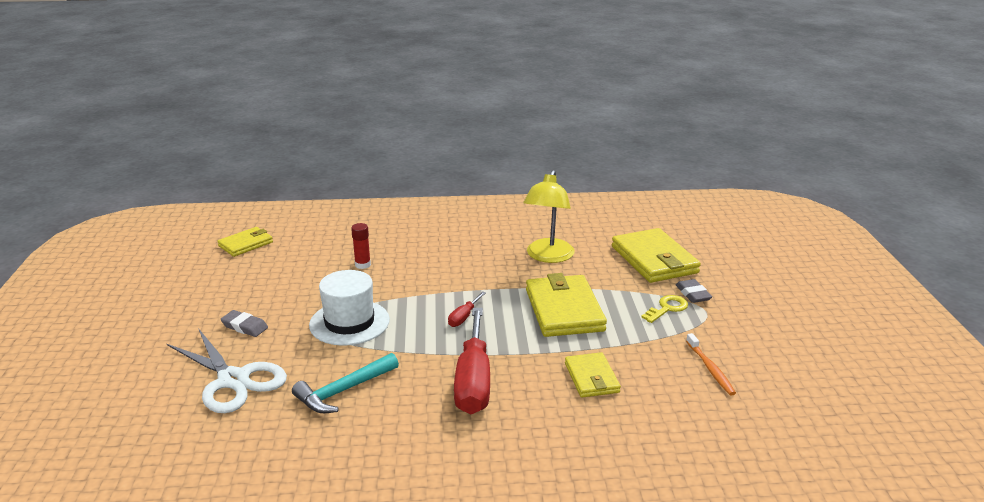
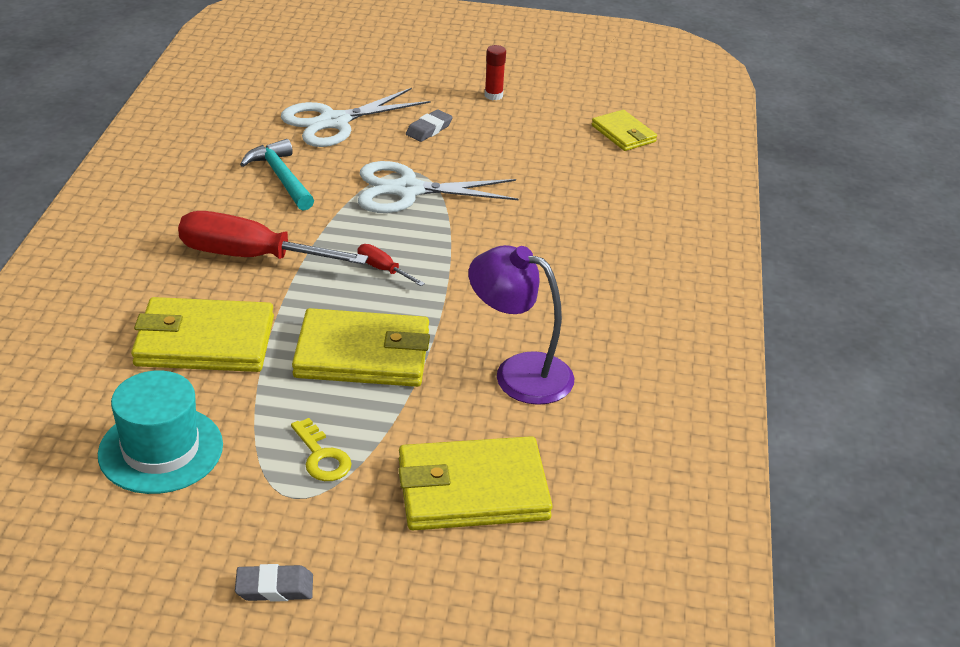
camera: 100 degrees right, 10 degrees up
(349, 322) = (408, 190): white hat -> white scissors
(362, 265) = (544, 210): red glue stick -> red glue stick (493, 95)
(548, 256) = (519, 373): yellow lamp -> purple lamp
(591, 378) = (204, 341): yellow wallet -> yellow wallet, size x1.73
(693, 294) = (348, 500): grey eraser -> grey eraser (274, 587)
(710, 369) = (161, 450): orange toothbrush -> turquoise hat

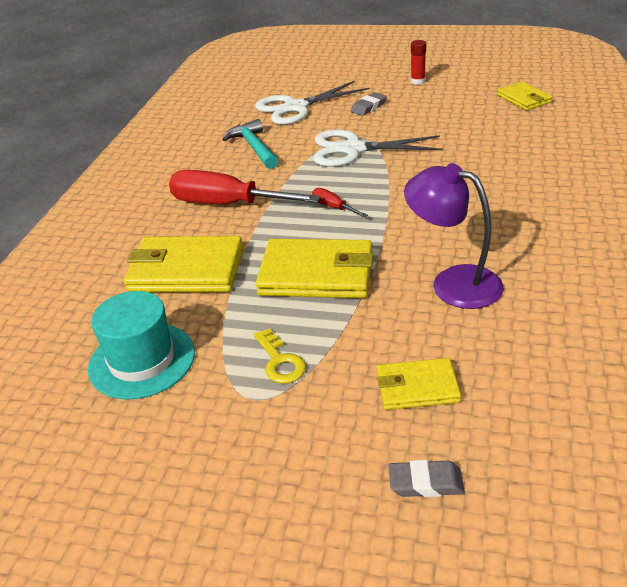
camera: 10 degrees right, 0 degrees up
(274, 587) = (233, 486): grey eraser -> grey eraser (425, 483)
(472, 490) = (417, 387): yellow wallet -> yellow wallet, size x0.58

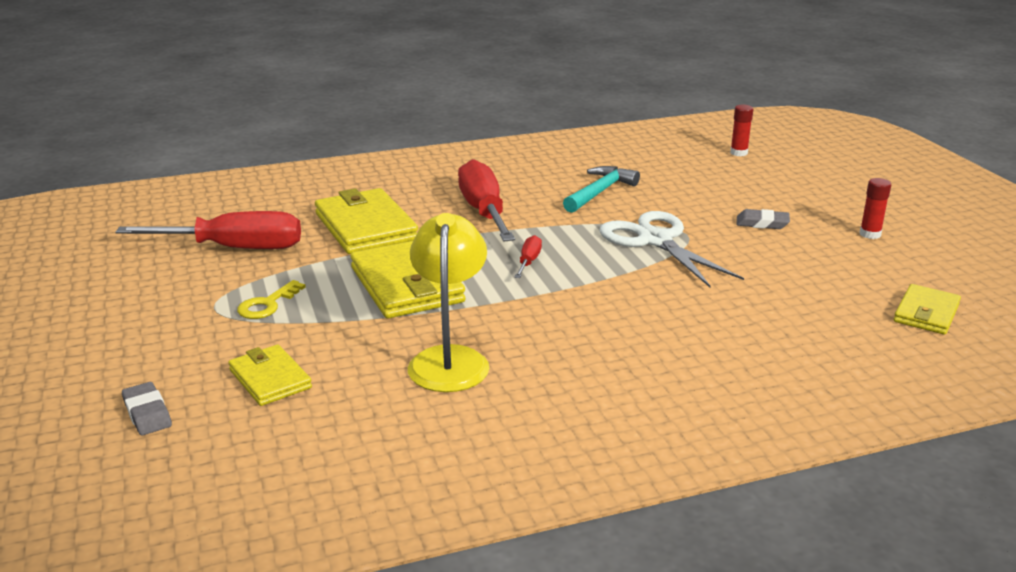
camera: 55 degrees right, 10 degrees down
(142, 360) = (235, 248): turquoise hat -> red screwdriver
(257, 81) = (738, 153): none -> red glue stick
(295, 107) = (707, 187): white scissors -> none
(453, 283) = (449, 359): purple lamp -> yellow lamp

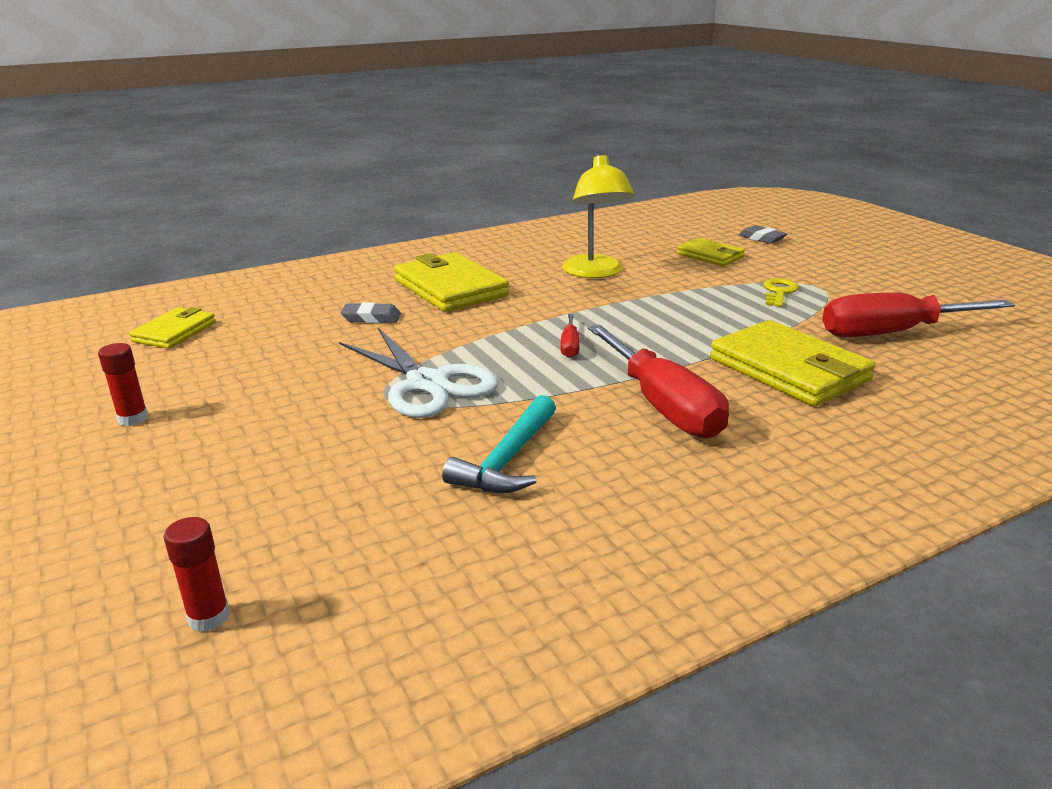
camera: 170 degrees right, 0 degrees up
(407, 285) = (675, 315): yellow wallet -> yellow wallet (450, 288)
(762, 223) = (273, 423): grey eraser -> grey eraser (371, 318)

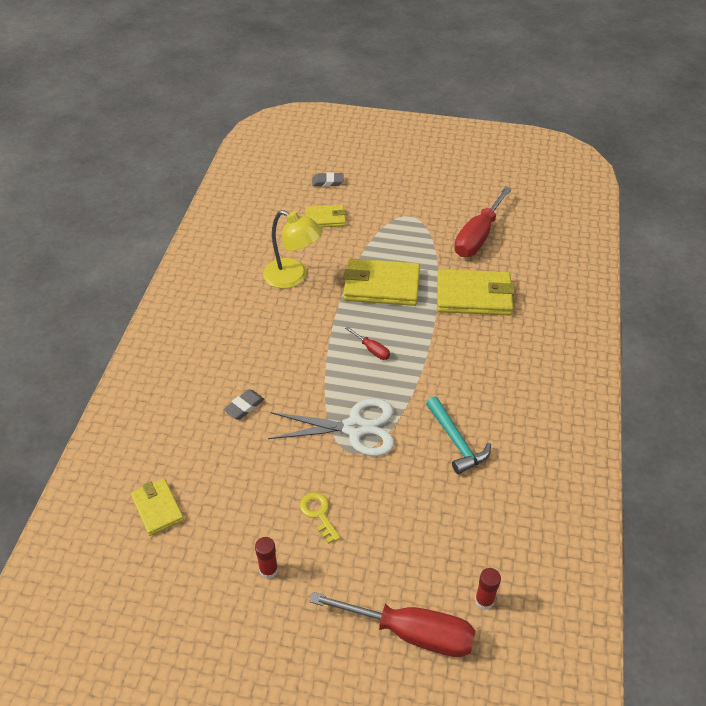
camera: 50 degrees left, 20 degrees up
(450, 288) = (240, 349): yellow wallet -> yellow wallet (381, 286)
(662, 405) = (462, 360): red screwdriver -> red screwdriver (411, 633)
(779, 292) = (398, 233): yellow key -> yellow key (318, 514)

